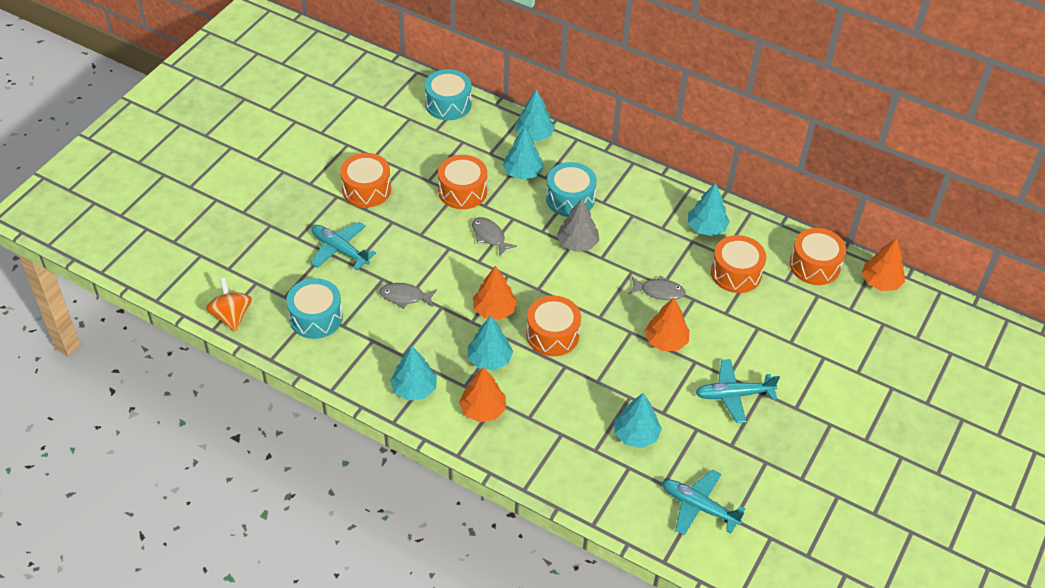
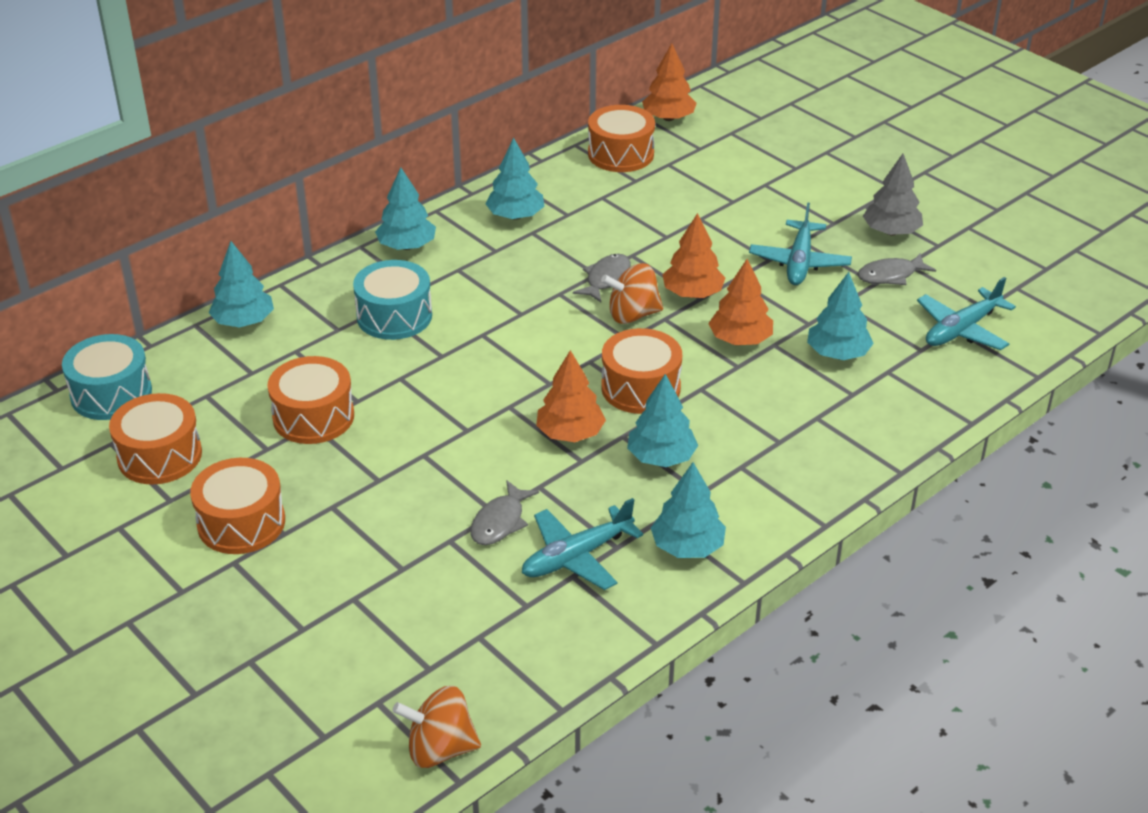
camera: 70 degrees left, 10 degrees down
(316, 317) = (495, 635): turquoise drum -> none
(340, 250) = (359, 580): turquoise plane -> turquoise plane (576, 557)
(483, 410) = (751, 483): orange tree -> orange tree (740, 339)
(489, 236) = (423, 408): grey fish -> grey fish (890, 275)
(522, 172) = (313, 349): turquoise tree -> turquoise tree (407, 246)
(577, 243) = (483, 328): grey tree -> grey tree (891, 232)
(626, 314) = (632, 315): none -> orange spinning top
(736, 273) = (604, 212): orange drum -> orange drum (159, 456)

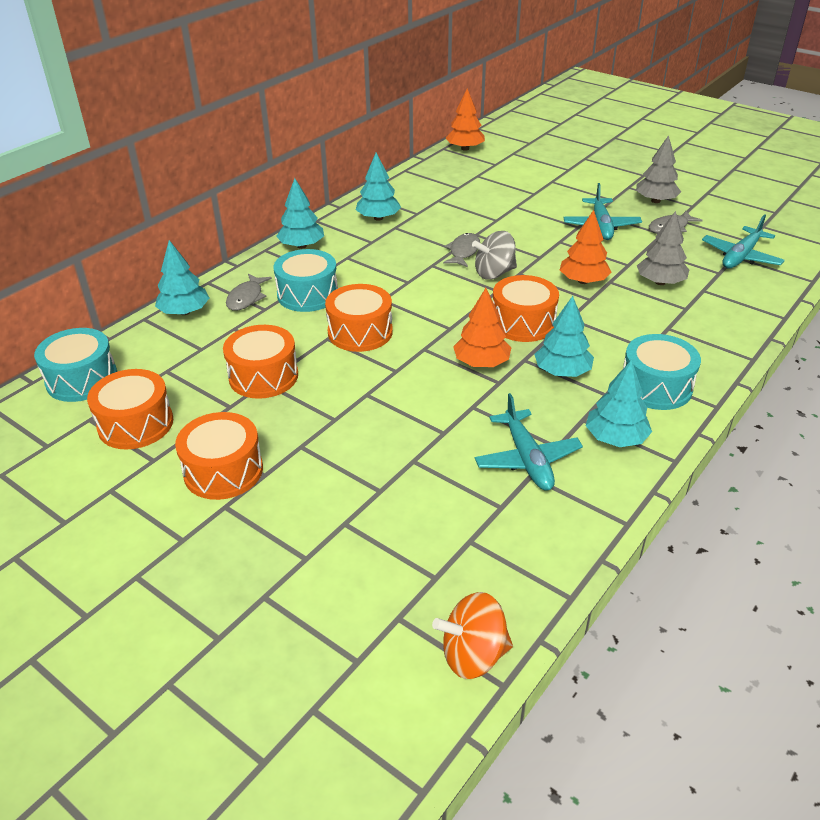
camera: 10 degrees left, 0 degrees up
(500, 522) = (451, 439): grey fish -> grey fish (246, 298)
(576, 557) = (527, 459): turquoise plane -> turquoise plane turned 60 degrees counterclockwise
(620, 154) = (440, 173): orange drum -> orange drum (360, 332)
(632, 315) = (494, 273): orange spinning top -> grey spinning top
(692, 293) = (533, 254): orange tree -> none
(764, 491) = (656, 387): none -> turquoise drum
(838, 353) = (660, 282): turquoise tree -> grey tree

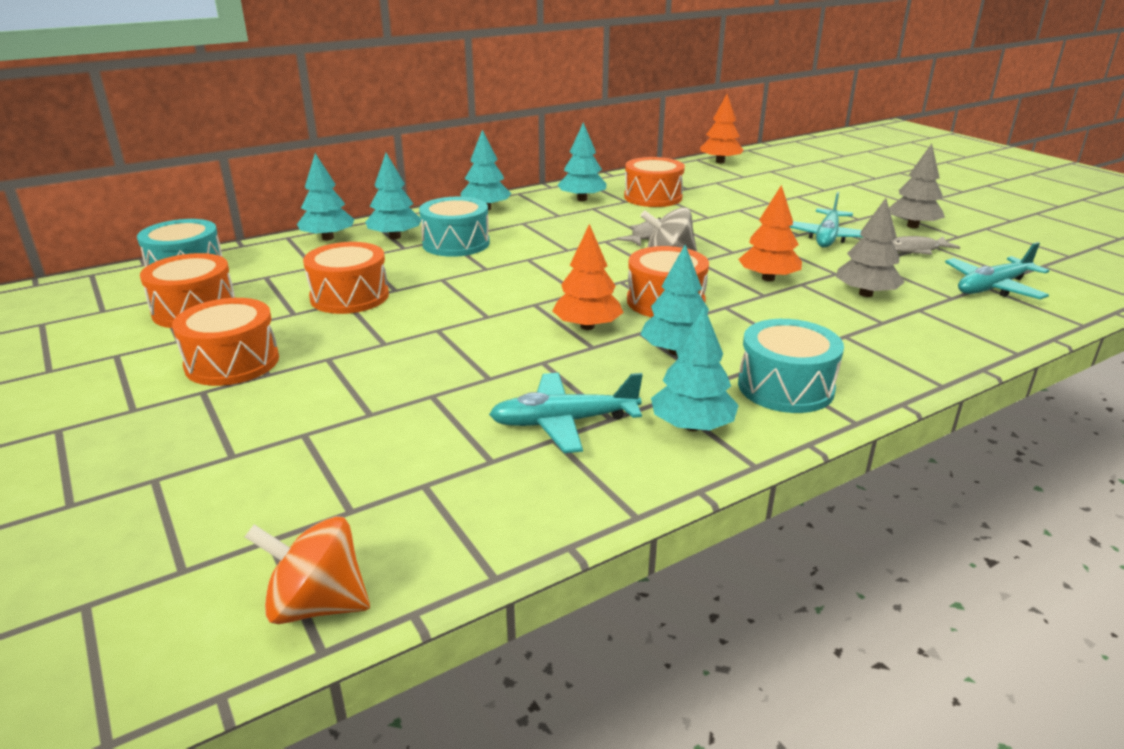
camera: 20 degrees right, 10 degrees down
(246, 298) = (395, 237): grey fish -> turquoise tree
(360, 332) = (479, 280): orange drum -> orange drum (653, 197)
(527, 459) = (563, 422): turquoise plane -> turquoise plane turned 75 degrees clockwise

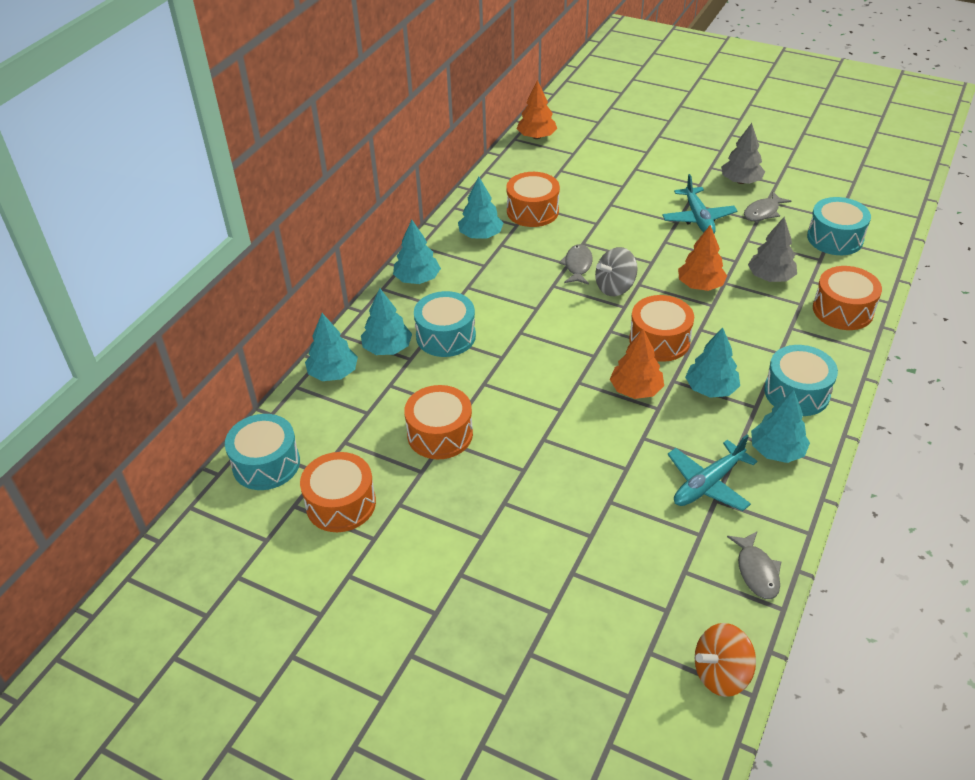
camera: 30 degrees left, 15 degrees up
(232, 362) = (443, 539): orange drum -> orange drum (843, 310)
(512, 523) = (756, 571): none -> grey fish
(992, 287) = (835, 238): turquoise plane -> turquoise drum

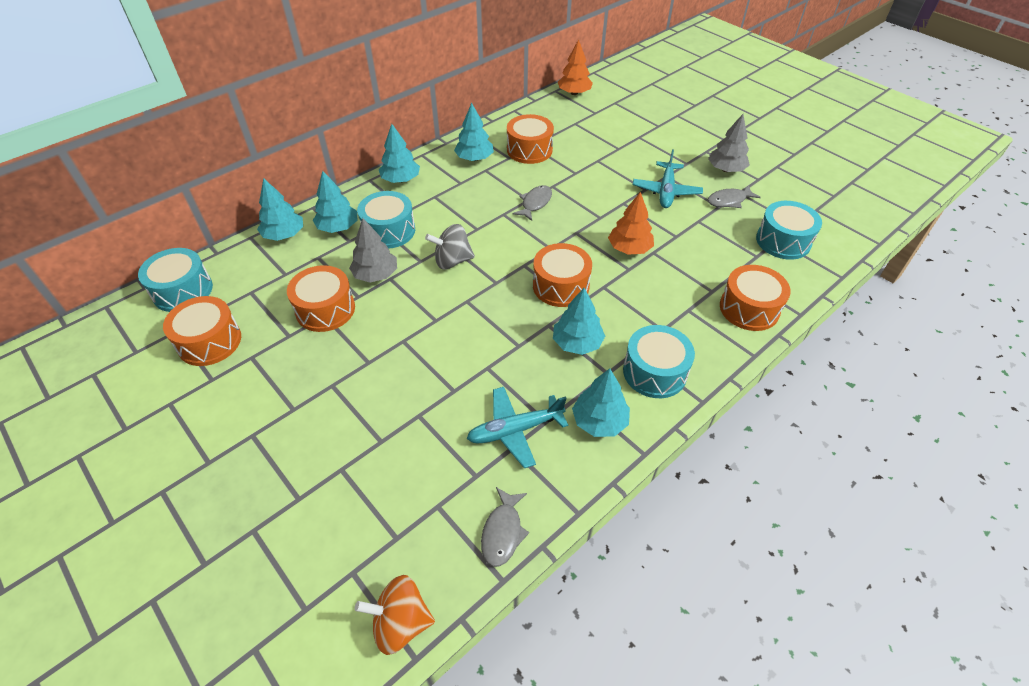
camera: 20 degrees right, 5 degrees up
(615, 287) = (554, 230): grey spinning top -> grey spinning top (452, 261)
(636, 390) = (510, 323): orange tree -> none
(770, 277) = (698, 259): grey tree -> grey tree (376, 275)

